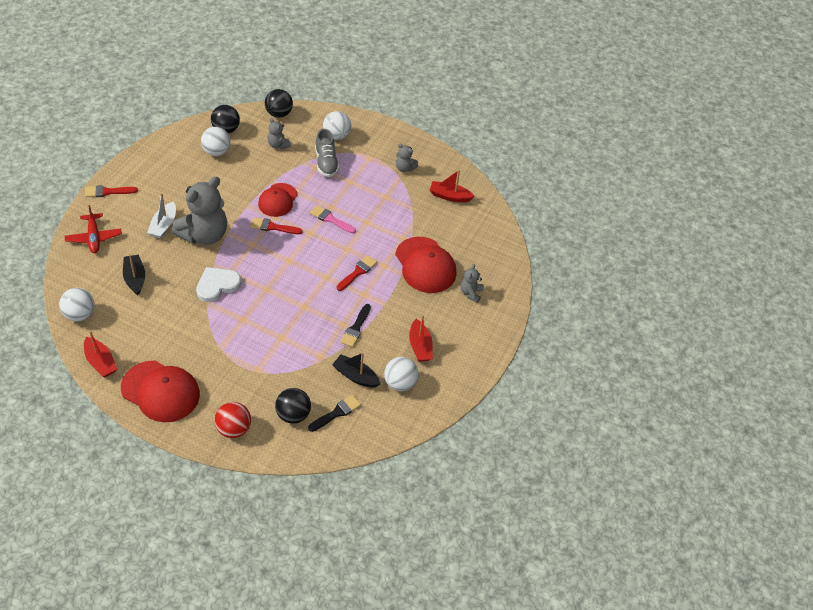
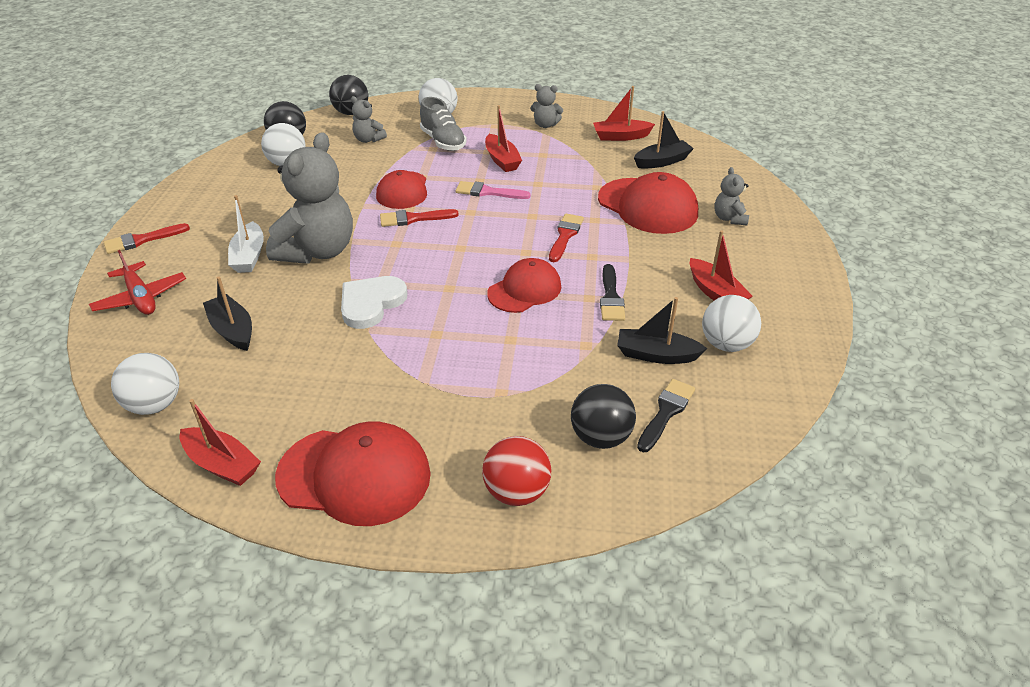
camera: 15 degrees left, 10 degrees down
(309, 305) = (525, 290): none -> red cap
(355, 193) = (502, 160): none -> red boat
(462, 229) = (662, 161): none -> black boat

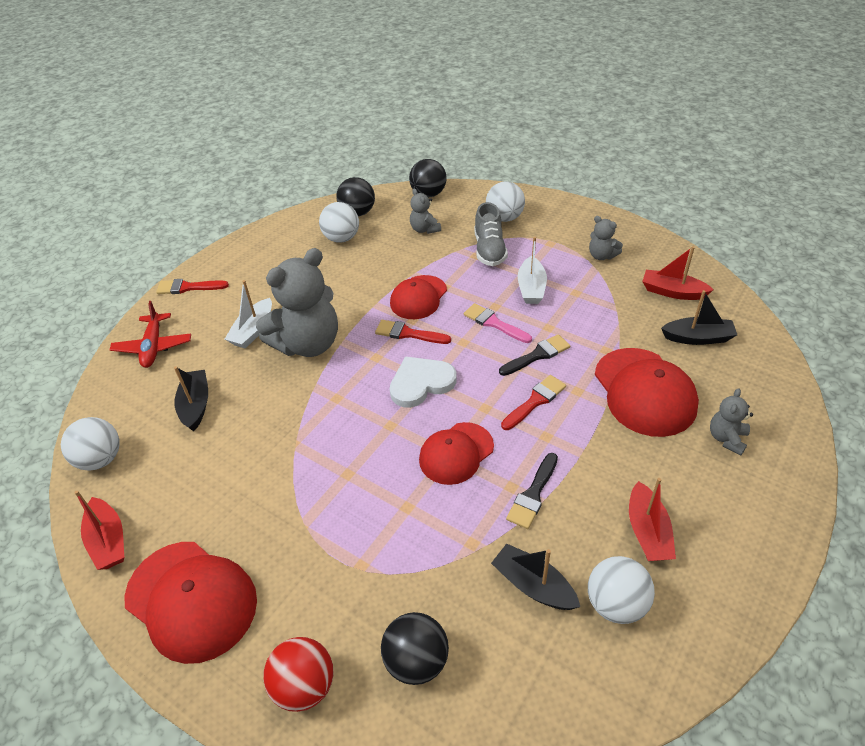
camera: 30 degrees right, 5 degrees up
(371, 303) = (315, 418): white heart -> white heart (421, 383)
(502, 160) = (531, 288): red boat -> white boat
(525, 290) = (456, 453): red cap -> red cap turned 150 degrees clockwise
(666, 412) = (498, 661): black brush -> black brush (537, 355)

